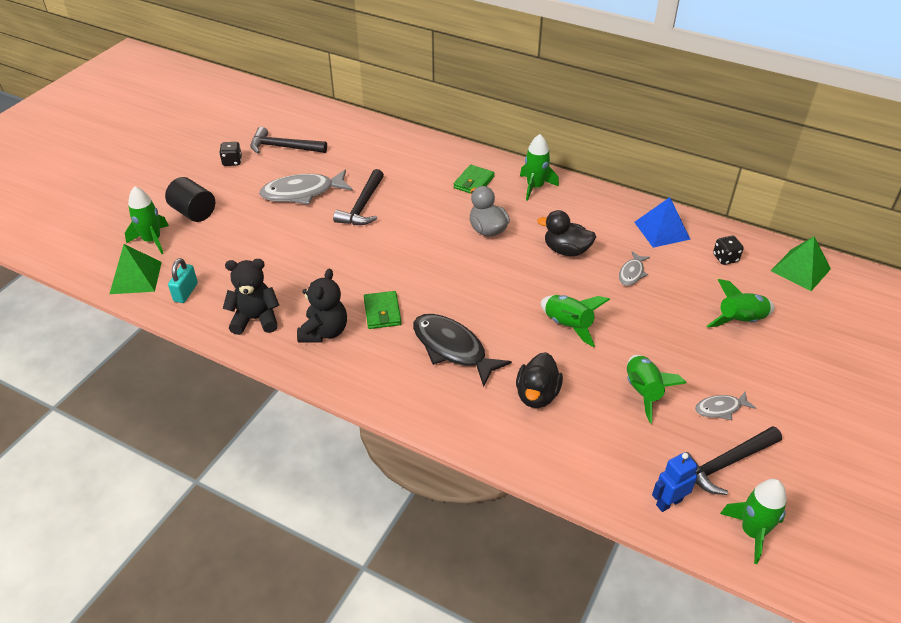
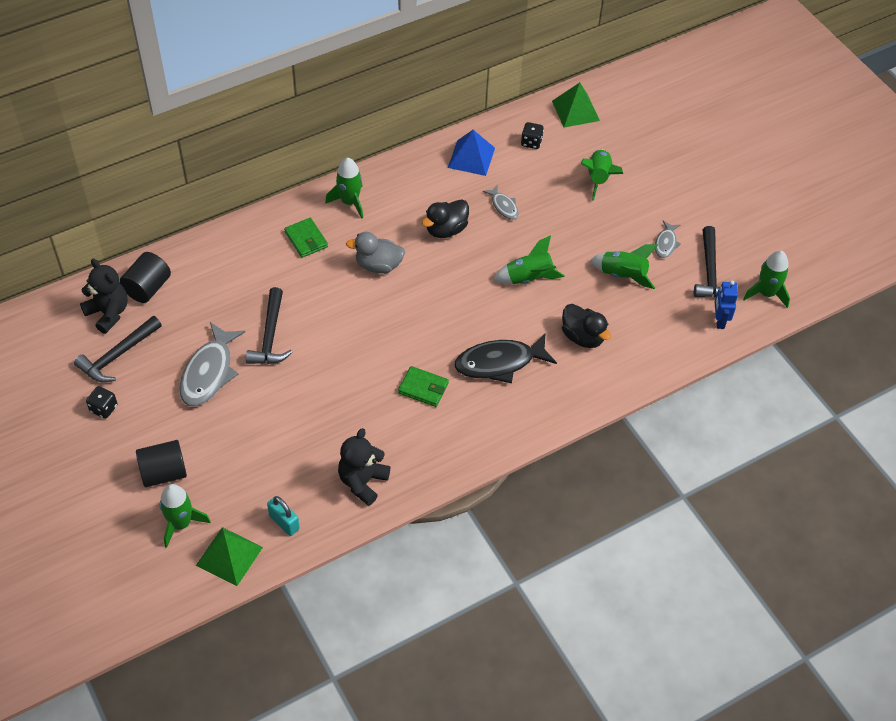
camera: 60 degrees left, 10 degrees up
(324, 332) = (416, 439): black teddy bear -> black teddy bear (108, 313)
(355, 133) = (147, 288): none -> black cylinder
(362, 206) = (270, 336): black hammer -> black hammer turned 45 degrees clockwise

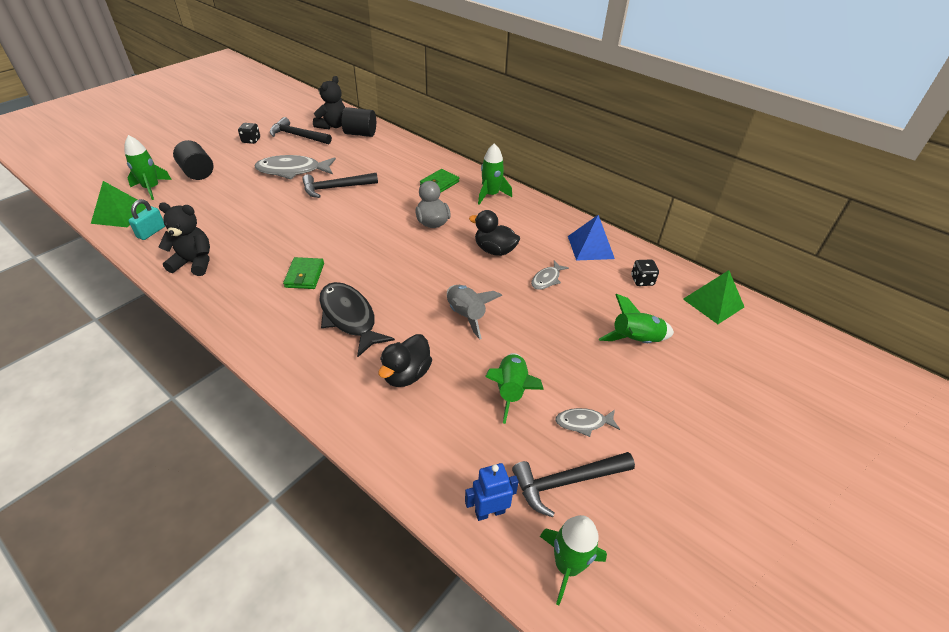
camera: 70 degrees right, 10 degrees down
(529, 278) = (466, 315): green rocket -> grey rocket

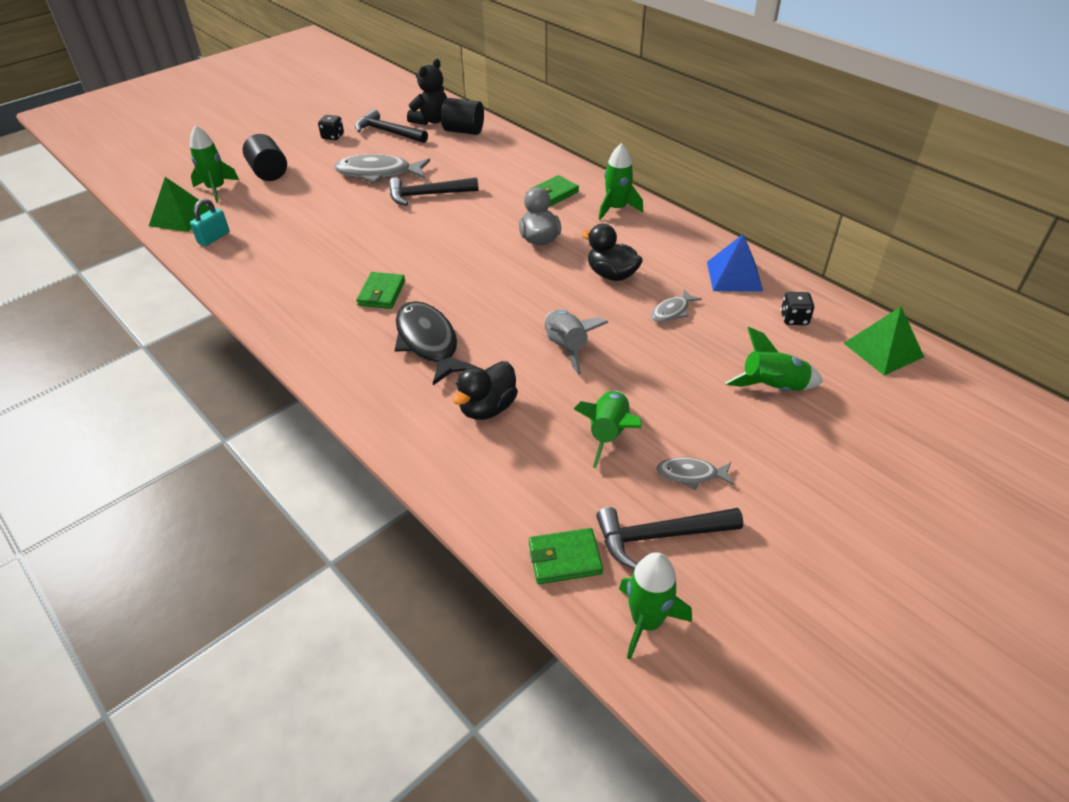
camera: 10 degrees right, 0 degrees up
(194, 263) = (259, 274): black teddy bear -> none
(489, 512) = (565, 559): blue robot -> green wallet

